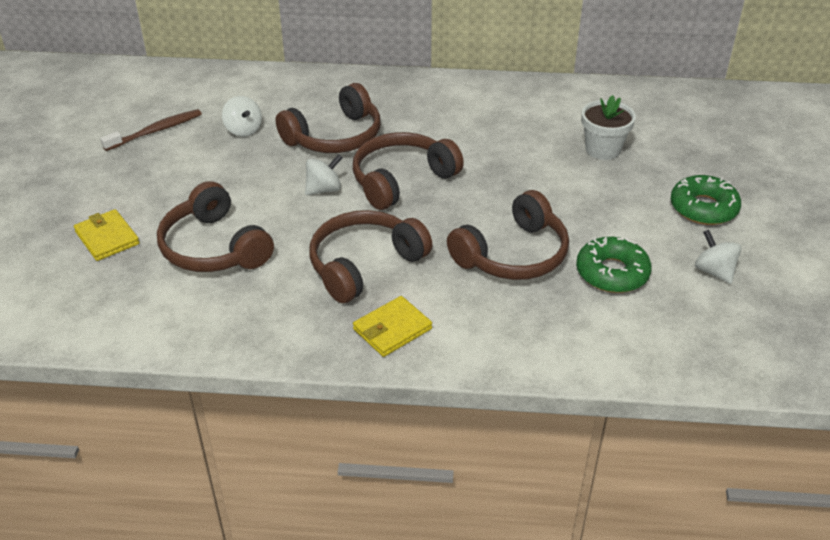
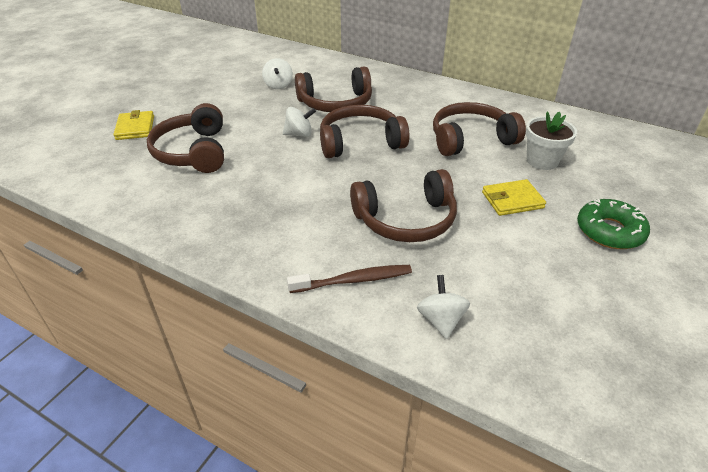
camera: 25 degrees right, 0 degrees up
(156, 131) = (224, 74): brown toothbrush -> brown toothbrush (354, 280)
(364, 265) = (284, 193): brown headphones -> brown headphones (470, 139)
(392, 329) = (264, 247): yellow wallet -> yellow wallet (512, 200)
(612, 273) = (483, 260): green donut -> none
(714, 271) = (586, 290): white spinning top -> white spinning top (441, 320)

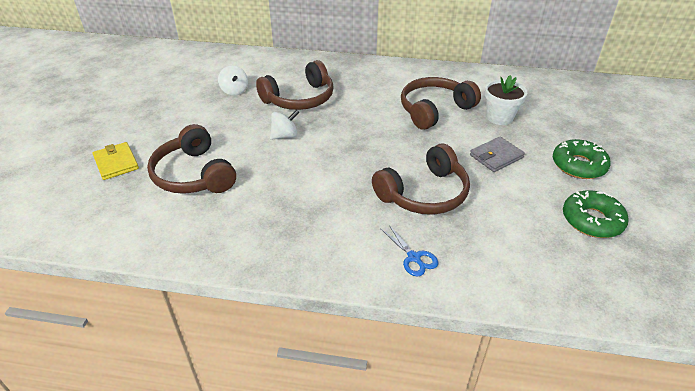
camera: 20 degrees left, 0 degrees up
(354, 280) = (414, 257): brown toothbrush -> blue scissors
(360, 142) = (344, 132): brown headphones -> none
(441, 320) = (500, 271): white spinning top -> none
(512, 200) = (496, 156): yellow wallet -> grey wallet
(589, 295) = (592, 220): none -> green donut

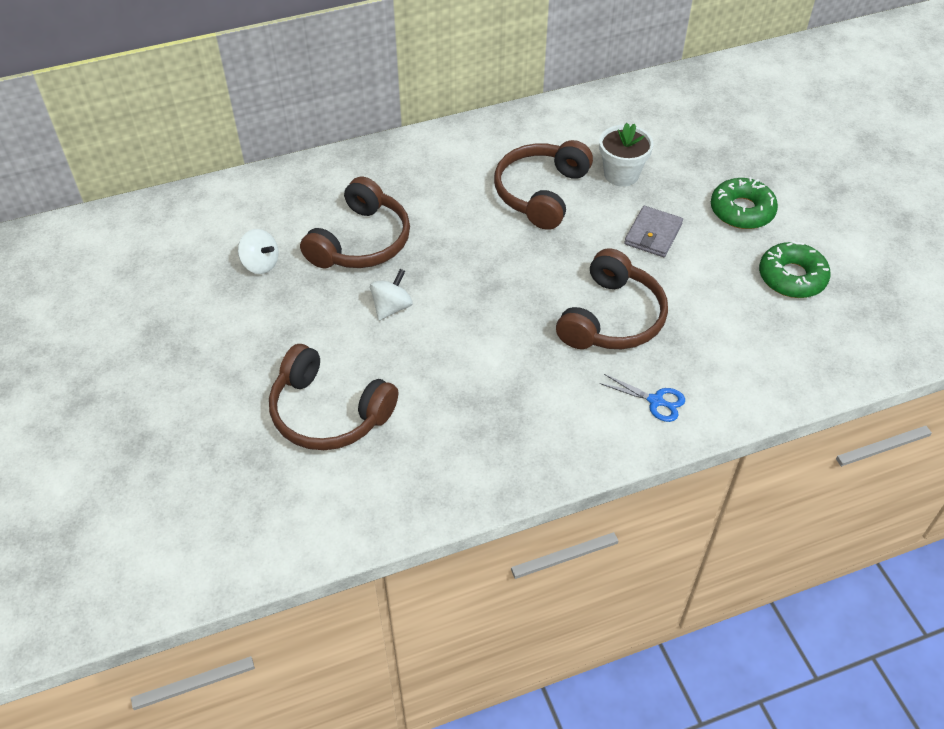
camera: 30 degrees left, 10 degrees up
(116, 163) = (209, 442): yellow wallet -> none

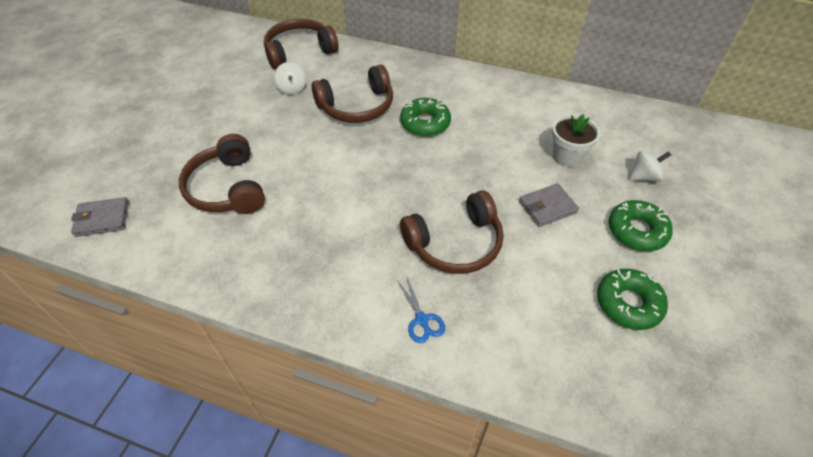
camera: 40 degrees right, 0 degrees up
(228, 535) = (102, 219): none -> grey wallet
(391, 307) = (329, 152): white spinning top -> white spinning top (644, 176)
(454, 218) = (425, 123): none -> green donut
(541, 193) = (497, 138): brown headphones -> brown headphones (299, 52)

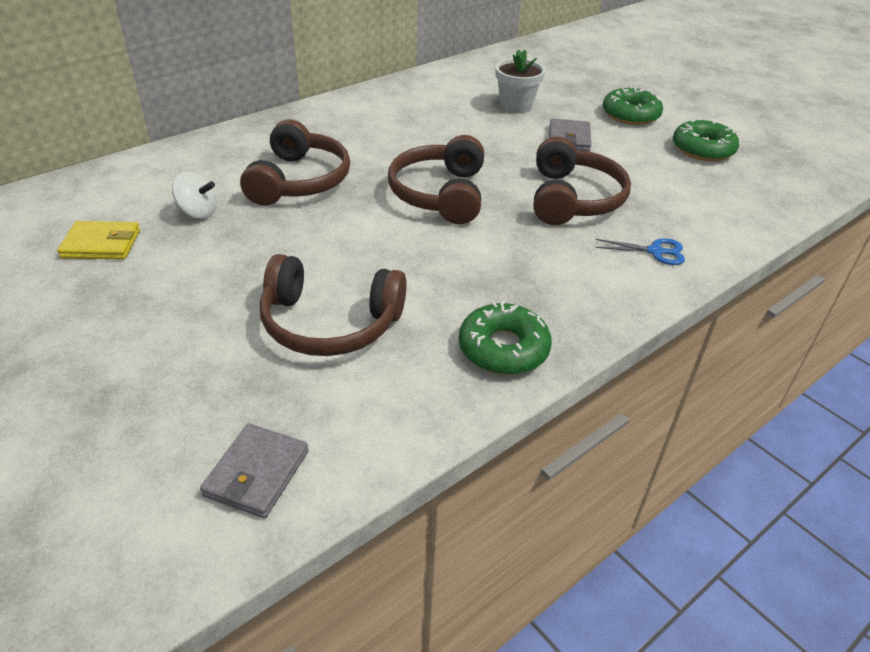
camera: 60 degrees left, 10 degrees down
(240, 75) = (101, 244): none -> yellow wallet
(299, 52) = (128, 183): brown headphones -> brown headphones (440, 194)
(425, 123) = (383, 152): green donut -> green donut (503, 348)
(644, 176) = (574, 87): white spinning top -> none

